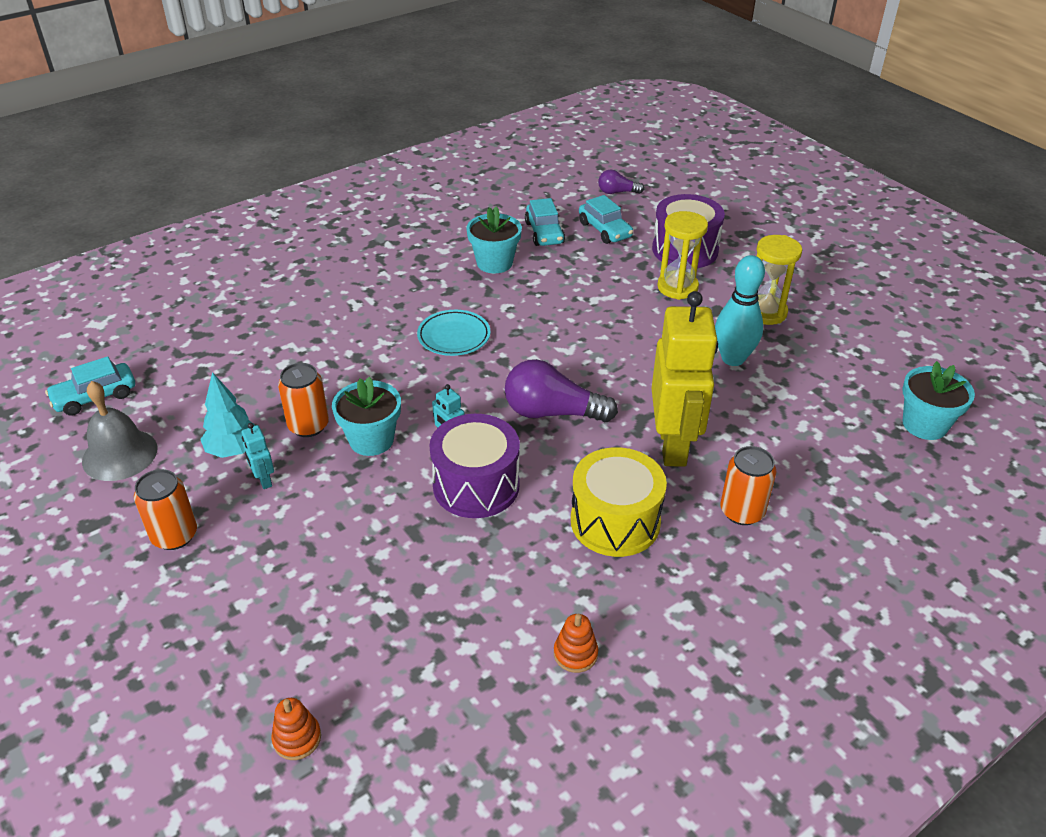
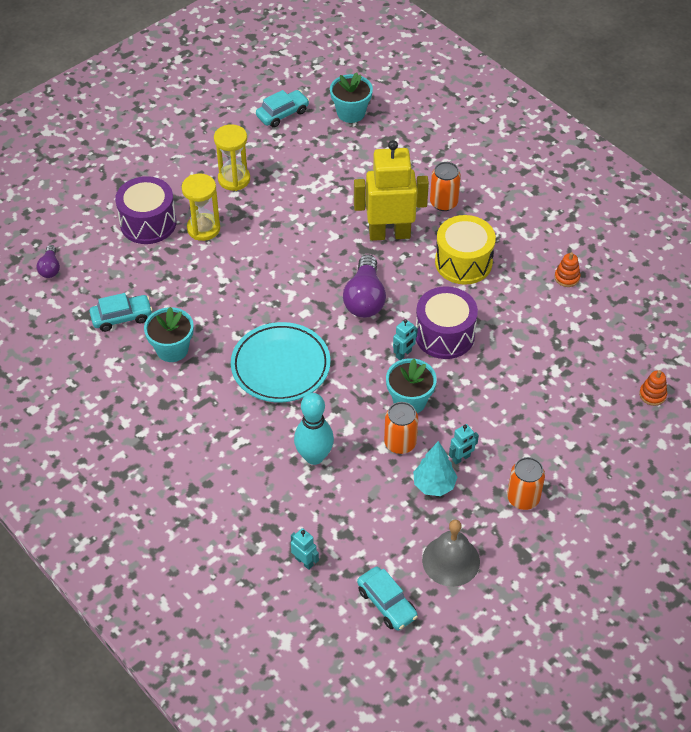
camera: 95 degrees left, 10 degrees up
(181, 340) = (304, 561): none -> turquoise robot
(454, 336) = (280, 366): turquoise plate -> turquoise plate, size x1.64
(605, 230) = (117, 275): turquoise car -> turquoise car (282, 114)
(733, 358) = (292, 200): turquoise bowling pin -> turquoise bowling pin (314, 456)

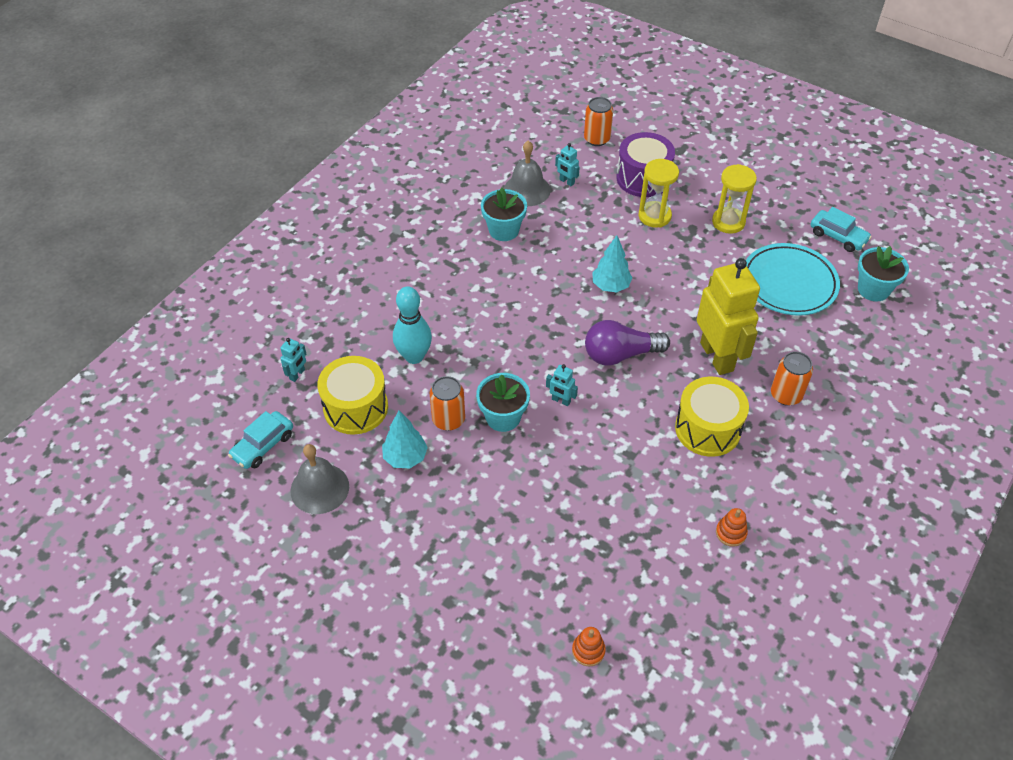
camera: 75 degrees right, 0 degrees up
(50, 268) = (563, 133): purple light bulb -> none
(122, 317) = (527, 190): turquoise car -> grey bell
(280, 284) = (610, 286): none -> turquoise tree
(280, 366) = (511, 308): turquoise plate -> turquoise plate (789, 283)
(363, 516) = (355, 407): none -> yellow drum
(444, 335) = (599, 431): purple drum -> none
(461, 458) = (444, 474): turquoise robot -> turquoise robot (566, 182)
(523, 498) = (408, 539): orange can -> orange can (597, 139)

